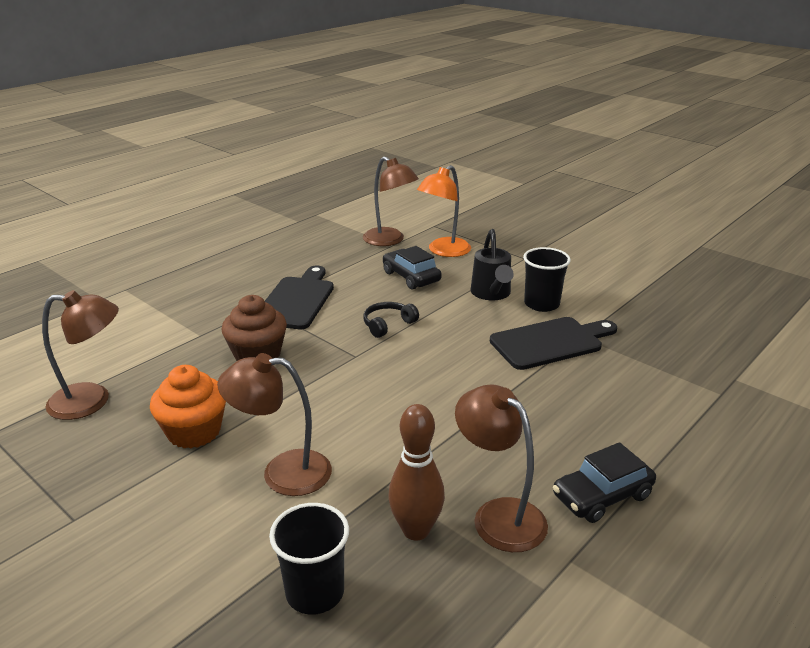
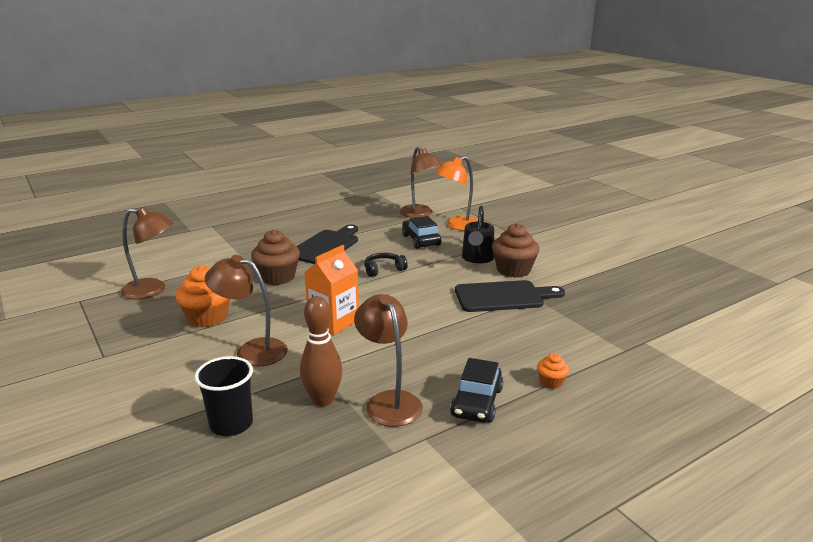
camera: 15 degrees right, 5 degrees down
(366, 410) = (333, 321): none -> orange carton
(541, 304) = (513, 270): black cup -> brown cupcake
(602, 496) = (477, 402): black car -> black car turned 60 degrees counterclockwise
(668, 451) = (551, 382): none -> orange cupcake

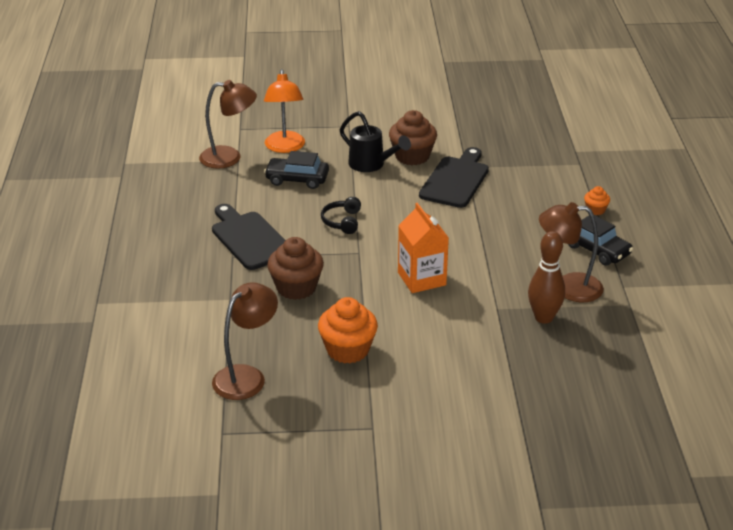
camera: 60 degrees left, 10 degrees up
(231, 424) = (544, 370): black cup -> none
(252, 351) = (436, 336): brown lamp -> none

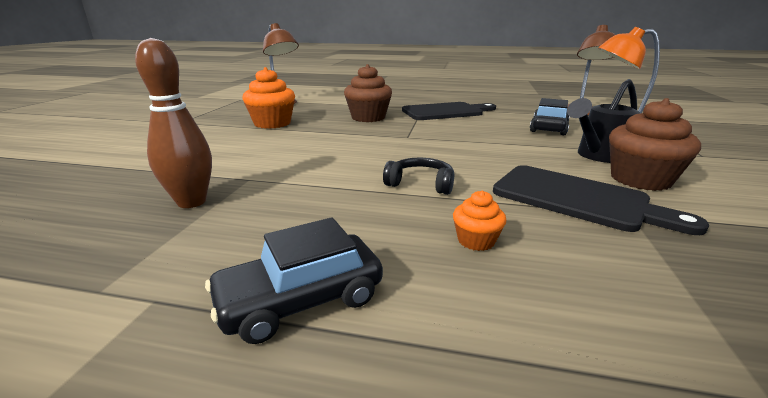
camera: 105 degrees right, 10 degrees down
(342, 221) = (466, 136): black headphones -> black headphones (421, 184)
(421, 279) = (342, 153): orange carton -> none
(568, 287) = (228, 235): brown lamp -> none
(595, 210) = (473, 351): orange cupcake -> orange cupcake (476, 241)

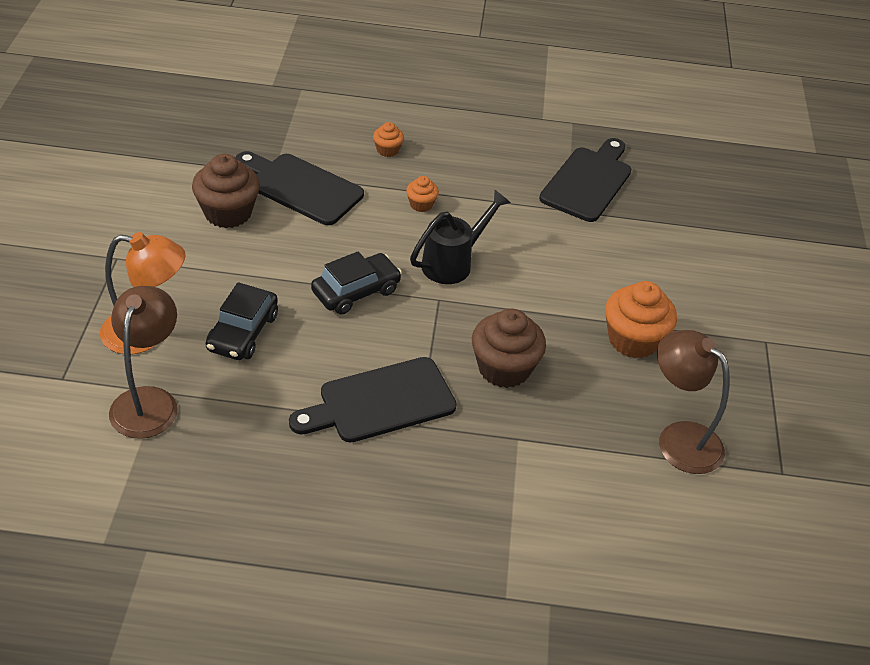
camera: 170 degrees right, 20 degrees up
(192, 202) = (588, 181): brown bowling pin -> black cutting board
(301, 300) = (475, 118): black car -> black car (356, 291)
(421, 184) = (421, 204): black headphones -> orange cupcake
(597, 156) = (234, 253): black watering can -> black watering can (453, 262)

